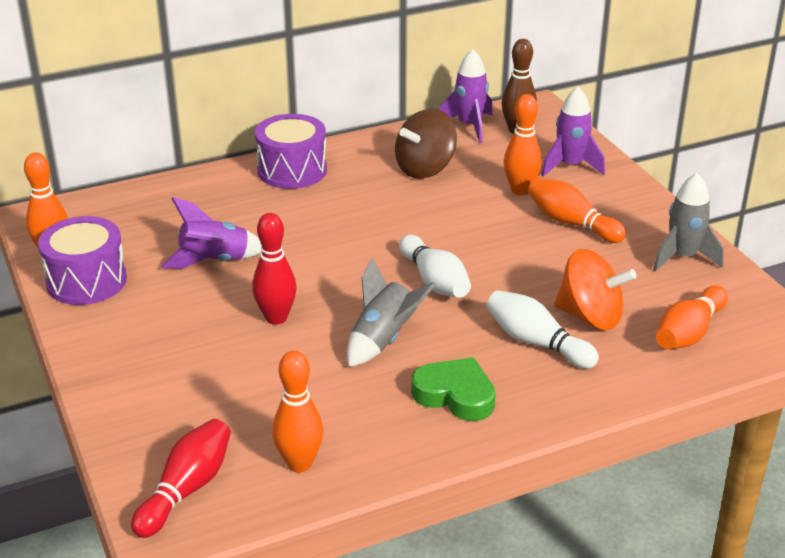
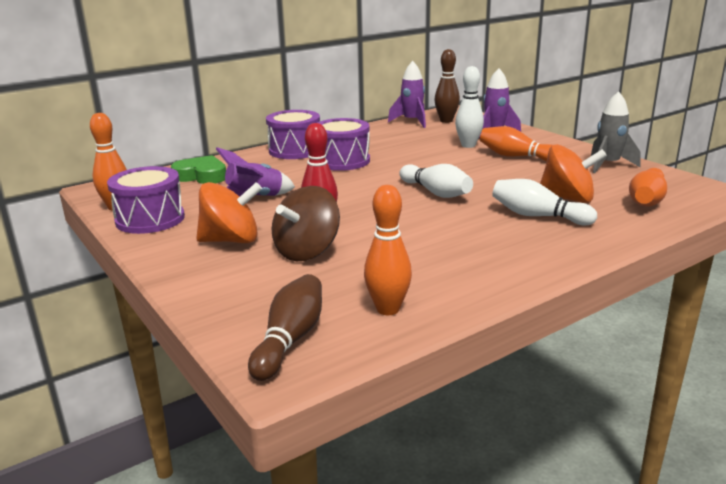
camera: 10 degrees left, 10 degrees down
(168, 331) = (231, 240): none -> orange spinning top
(187, 489) = (290, 340): red bowling pin -> brown bowling pin
(344, 201) = (342, 161): none -> purple drum
(383, 340) = (416, 227): grey rocket -> none
(425, 168) = (393, 142): brown spinning top -> brown spinning top (307, 251)
(455, 395) = (495, 251): green heart -> green heart (201, 176)
(520, 190) = (468, 145): orange bowling pin -> white bowling pin

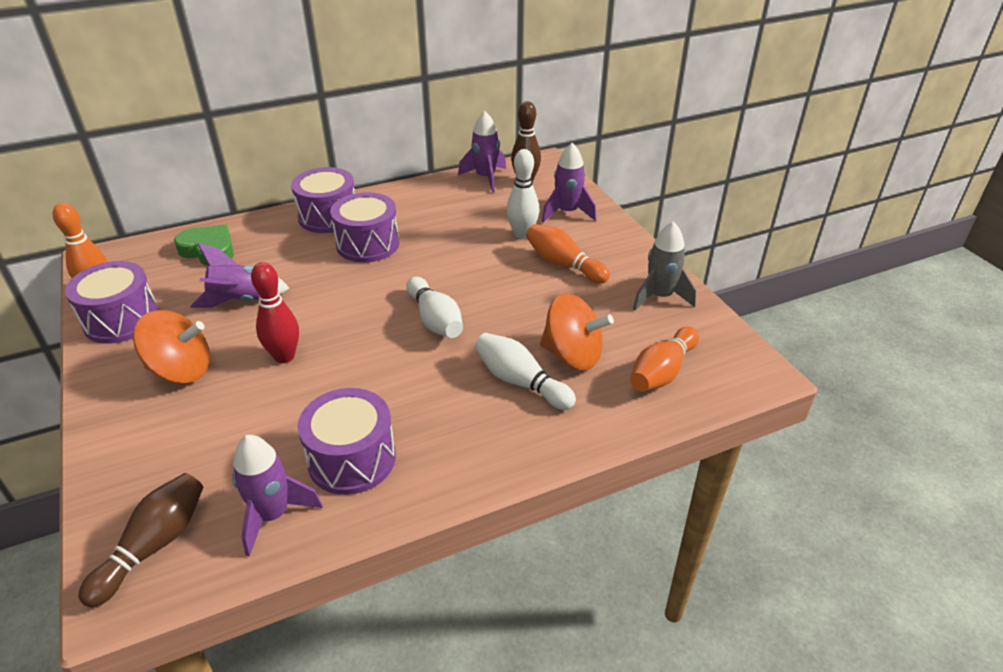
camera: 10 degrees right, 15 degrees up
(307, 251) = (245, 403): brown spinning top -> none
(388, 309) = (273, 515): orange bowling pin -> purple rocket
(431, 271) = (352, 459): none -> purple drum

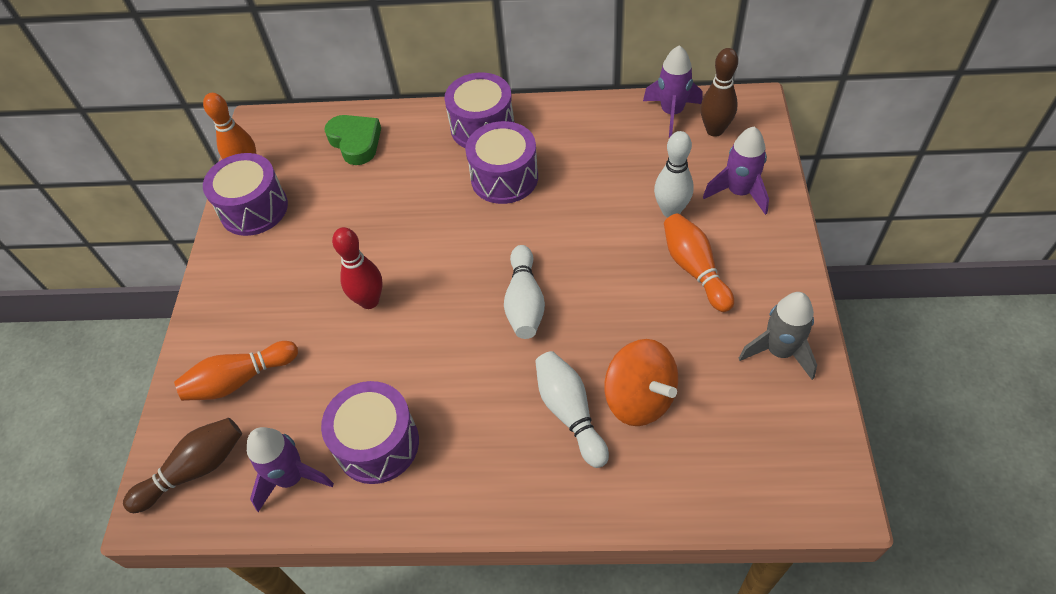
camera: 30 degrees right, 15 degrees up
(181, 370) = (280, 287): orange spinning top -> none
(241, 301) = (359, 218): purple rocket -> none
(662, 372) = (723, 455): orange bowling pin -> orange bowling pin (239, 380)

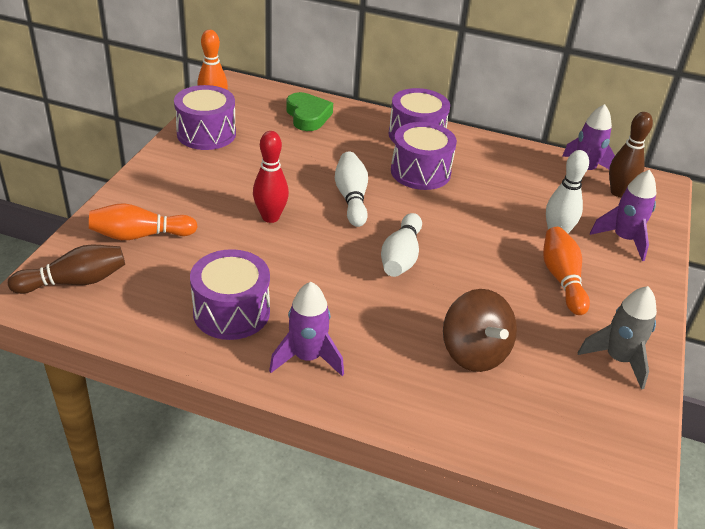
camera: 10 degrees right, 15 degrees down
(291, 478) = (149, 312): purple rocket -> purple rocket (307, 358)
(570, 412) = (407, 343): white bowling pin -> white bowling pin (351, 198)
(639, 398) = (474, 352): orange spinning top -> brown spinning top

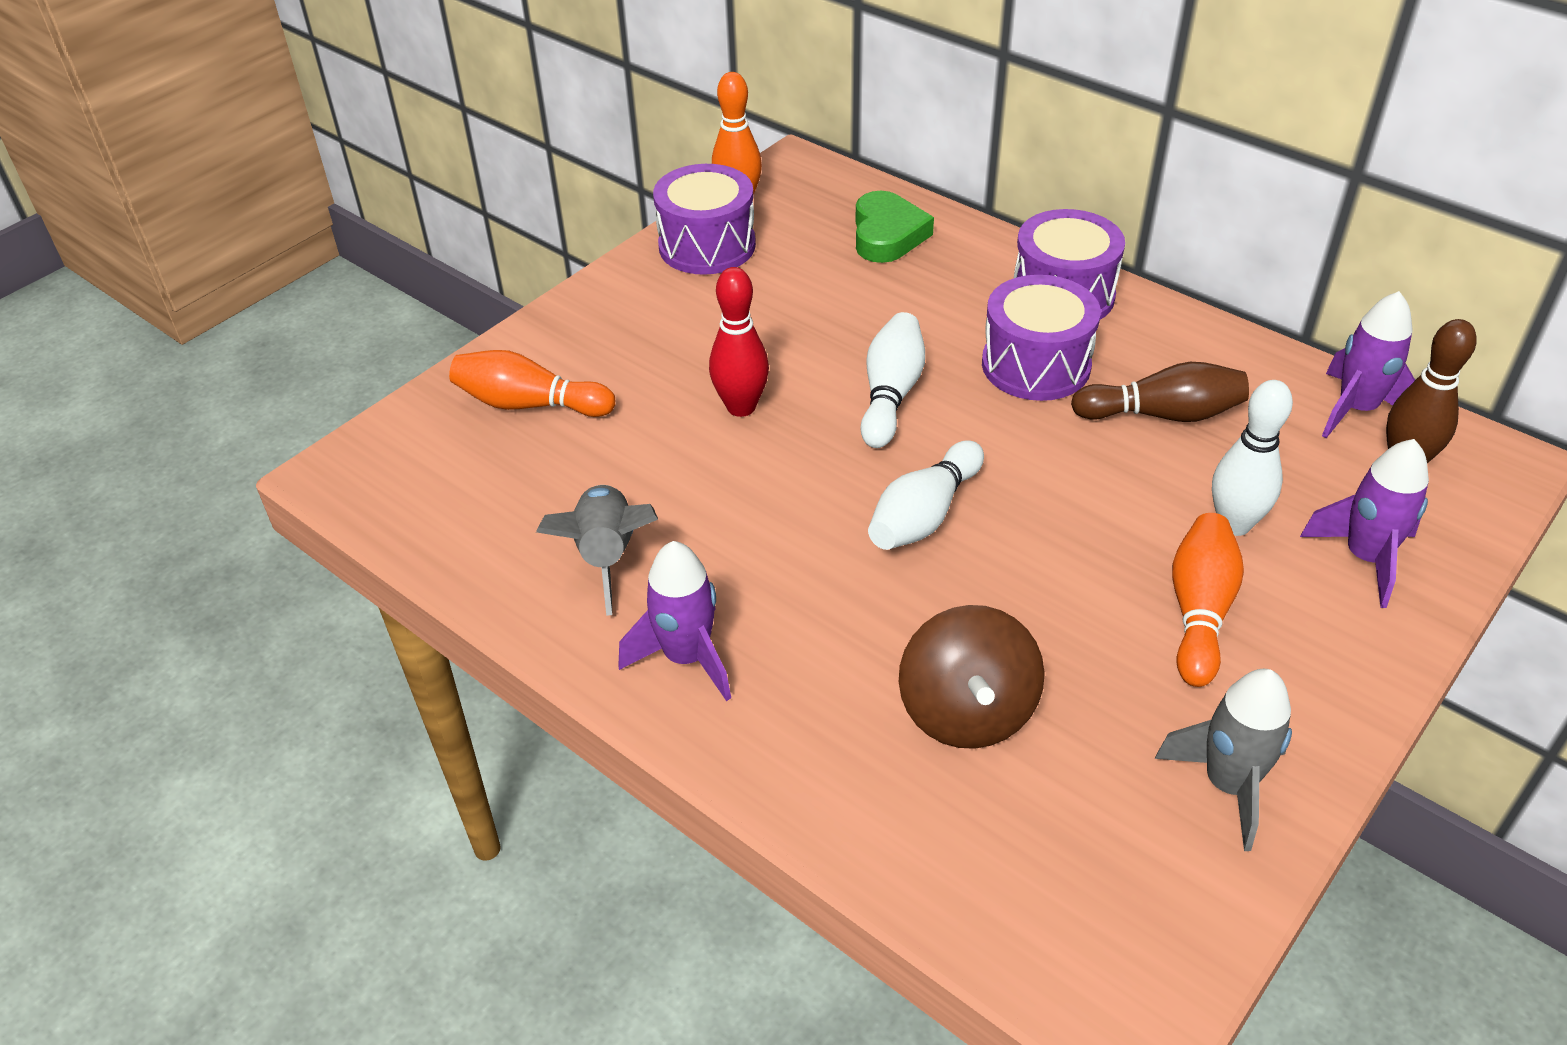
camera: 25 degrees right, 5 degrees up
(75, 282) = (406, 463): brown bowling pin -> brown bowling pin (1162, 414)
(231, 312) = (607, 556): purple drum -> grey rocket

